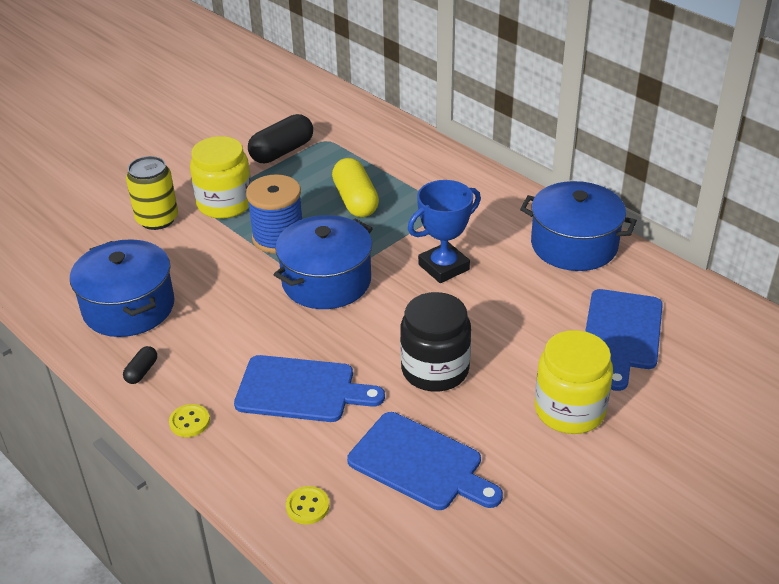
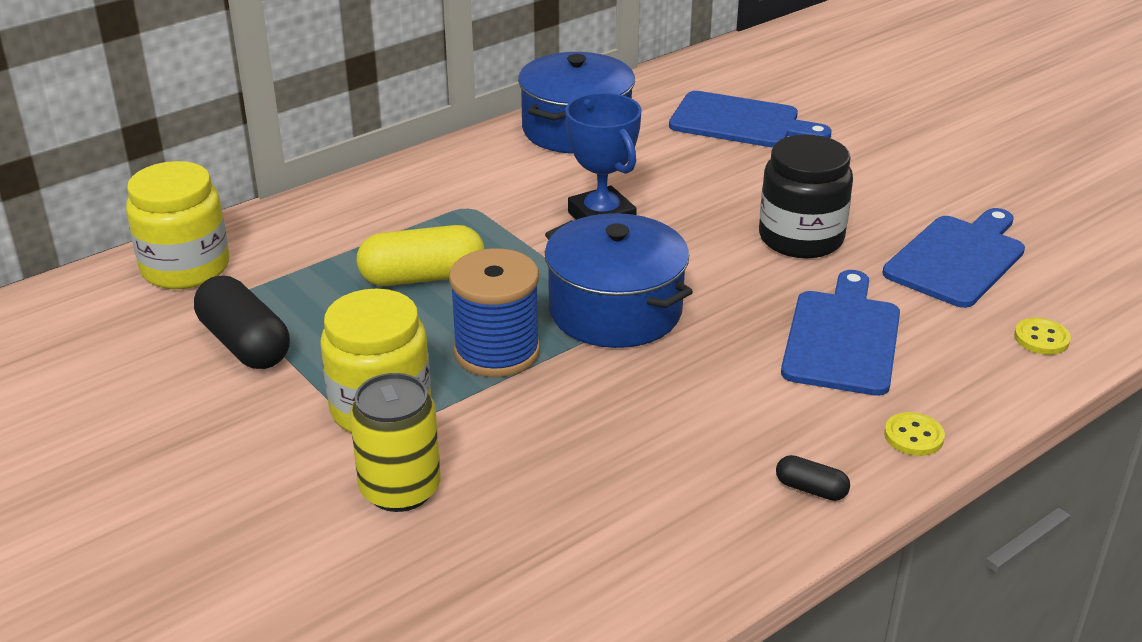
camera: 85 degrees left, 5 degrees down
(129, 307) = (651, 513): blue pot -> none
(569, 410) = (862, 164): yellow jar -> yellow jar (185, 267)

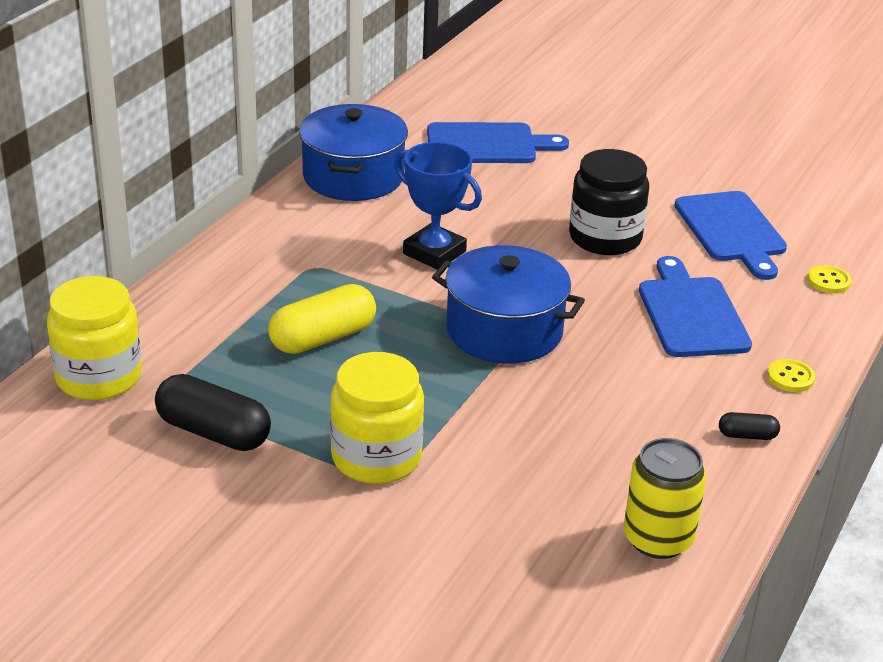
camera: 25 degrees left, 0 degrees up
(400, 489) = (445, 518): yellow can -> yellow can (658, 539)
(497, 352) = (435, 387): blue spool -> none
(957, 259) = (731, 230): blue cutting board -> blue cutting board turned 150 degrees clockwise

